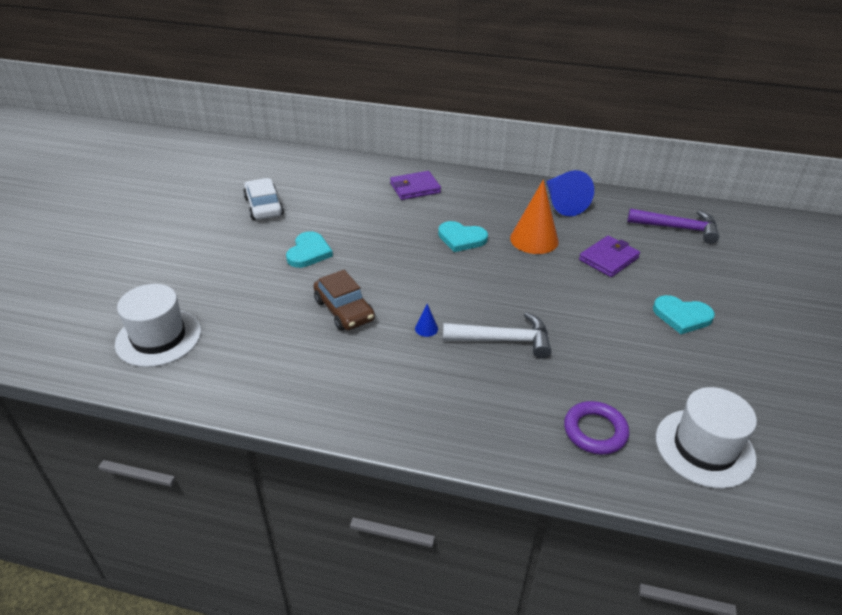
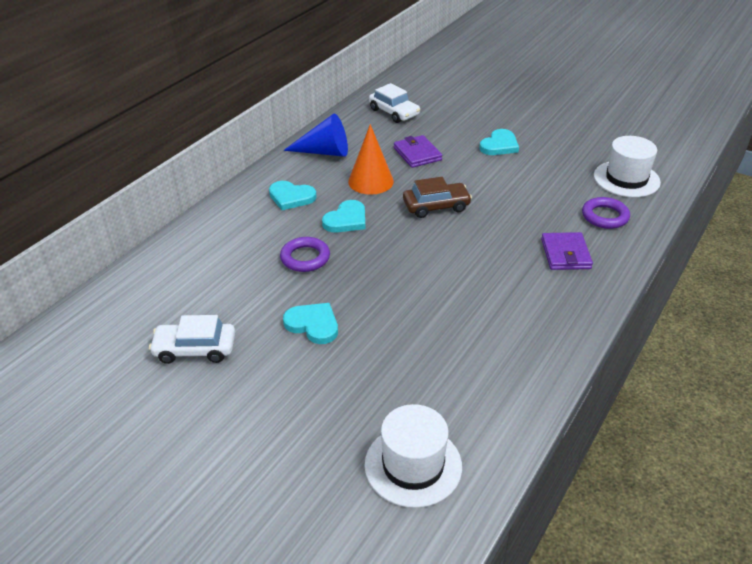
camera: 70 degrees left, 0 degrees up
(344, 310) = (422, 314): brown car -> brown car (436, 206)
(393, 229) = (305, 258): none -> purple ring
(415, 188) = (238, 228): purple wallet -> purple wallet (565, 254)
(426, 328) = (468, 269): blue cone -> none
(476, 202) = (291, 197): none -> turquoise heart
(503, 340) = (498, 231): white hammer -> none
(678, 228) = (394, 112): purple hammer -> white car

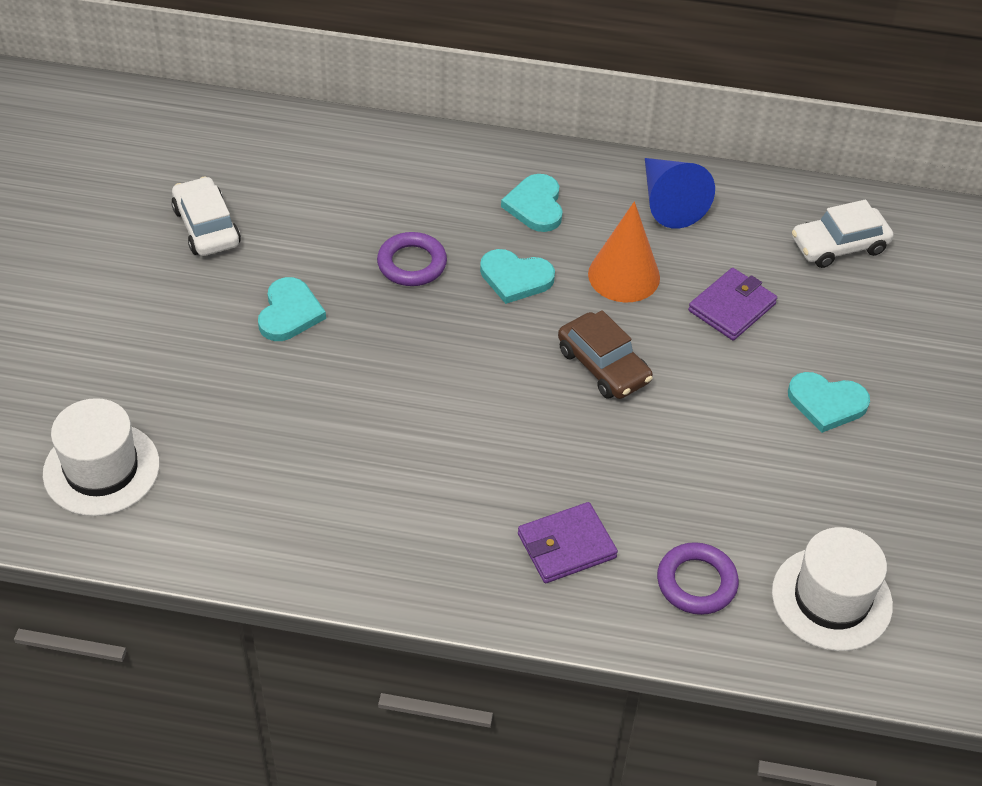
camera: 65 degrees right, 10 degrees up
(394, 112) = (839, 246): white car -> white car turned 45 degrees clockwise

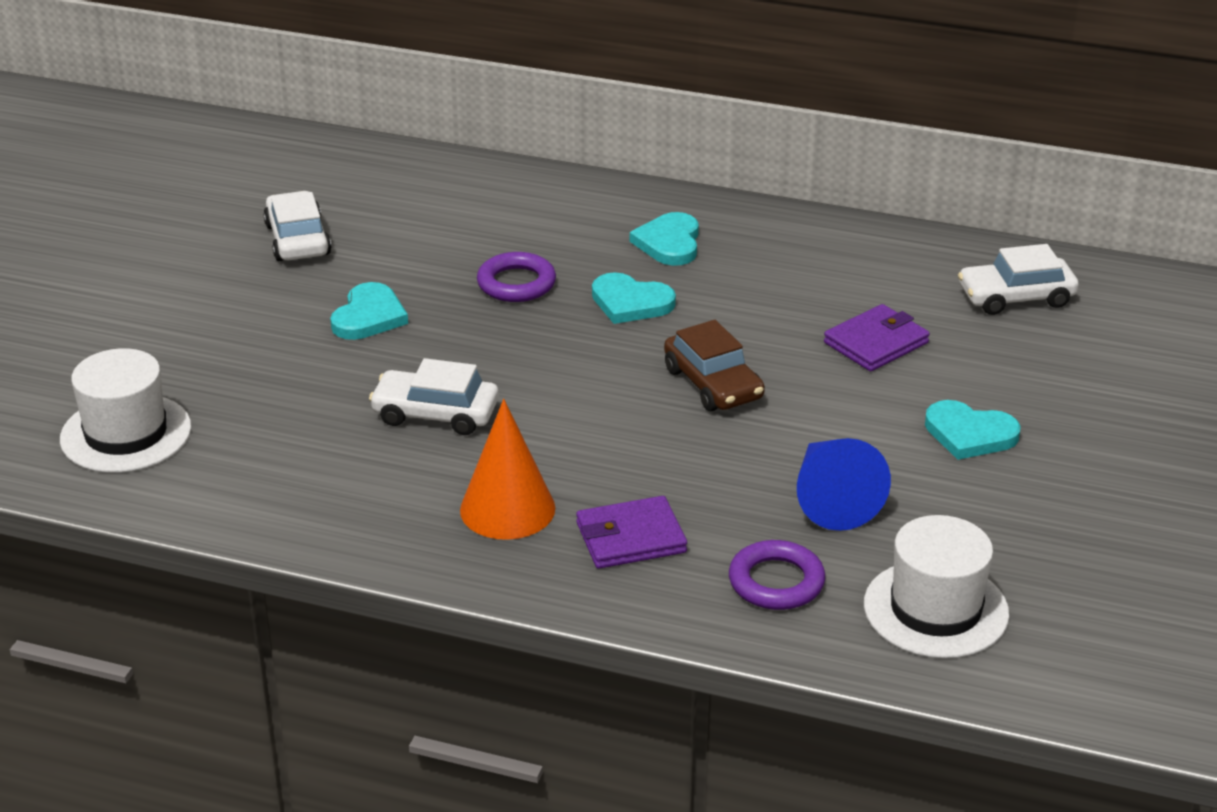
camera: 10 degrees right, 15 degrees down
(371, 421) = (435, 414): none -> white car
(624, 275) = (756, 308): orange cone -> orange cone (507, 509)
(668, 202) = (823, 248): blue cone -> blue cone (831, 498)

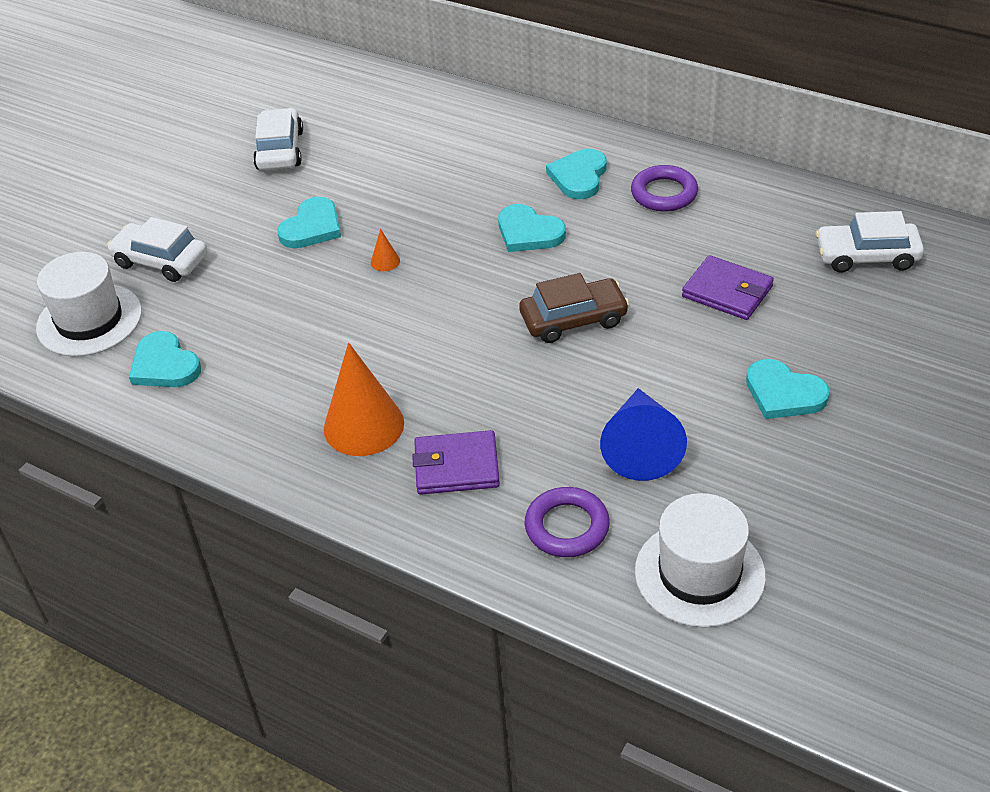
camera: 15 degrees right, 10 degrees up
(241, 471) = (164, 365): none -> turquoise heart
(435, 414) = (335, 326): white car -> white car (161, 261)
(471, 344) = (385, 261): none -> orange cone
(516, 283) = (440, 206): purple ring -> purple ring (664, 193)
(713, 384) = (573, 319): brown car -> brown car turned 90 degrees counterclockwise
(876, 343) = (727, 291): purple wallet -> purple wallet turned 60 degrees clockwise

